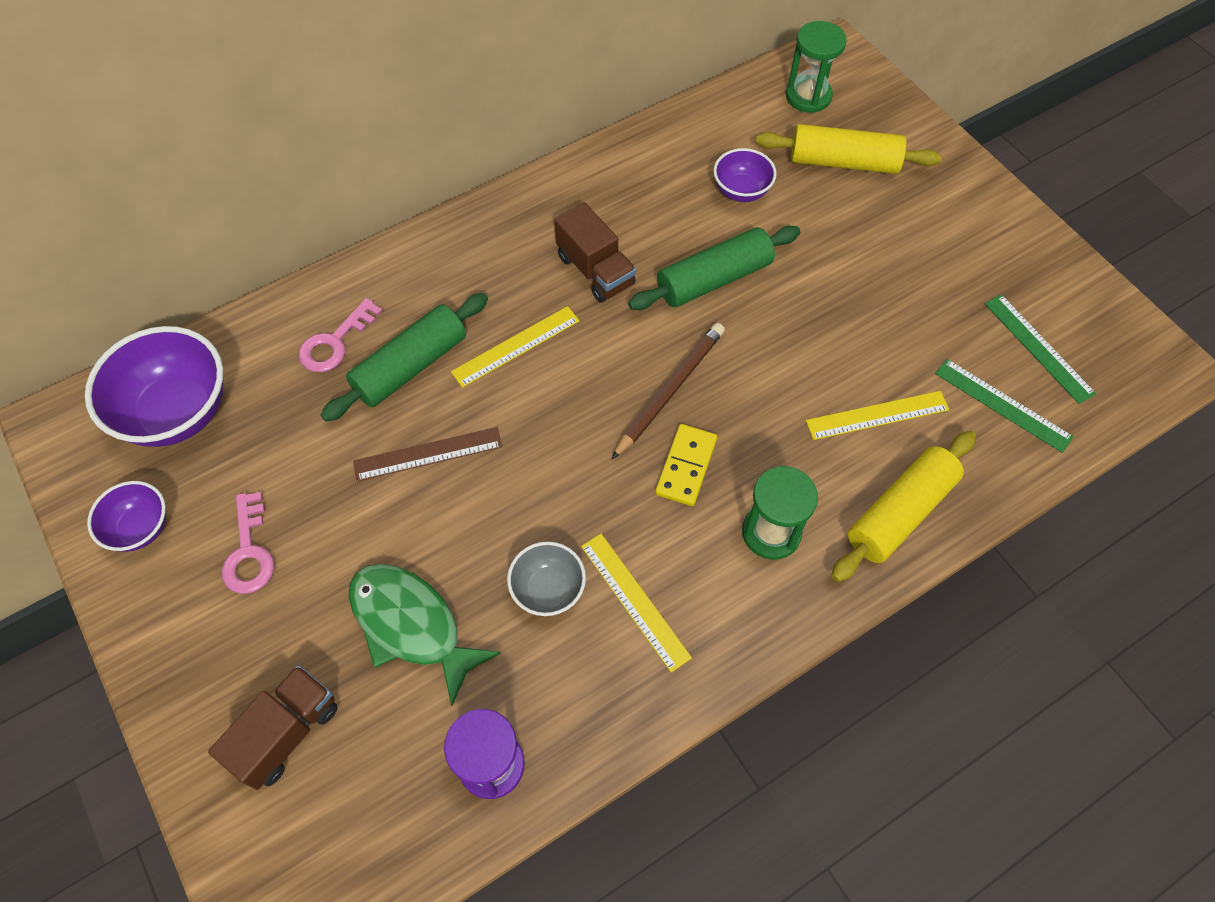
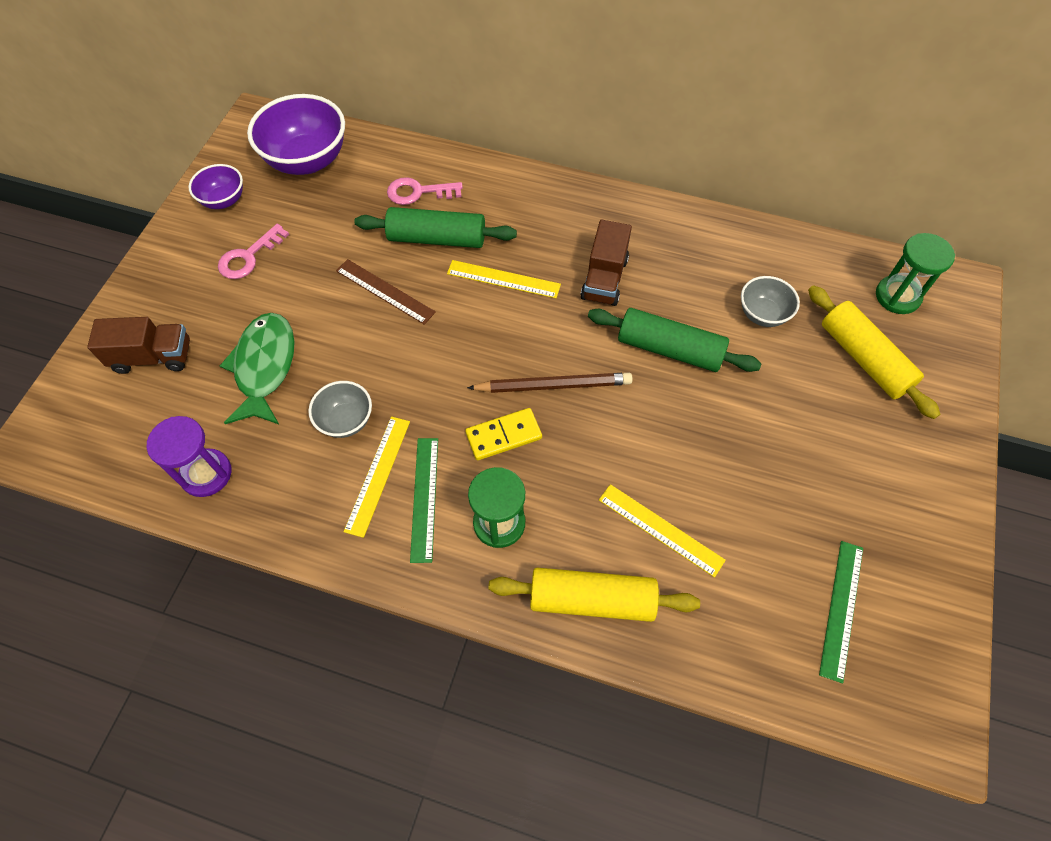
camera: 50 degrees right, 0 degrees up
(741, 191) = (762, 314): purple bowl -> grey bowl
(1002, 405) = (758, 615): green ruler -> green ruler (424, 498)

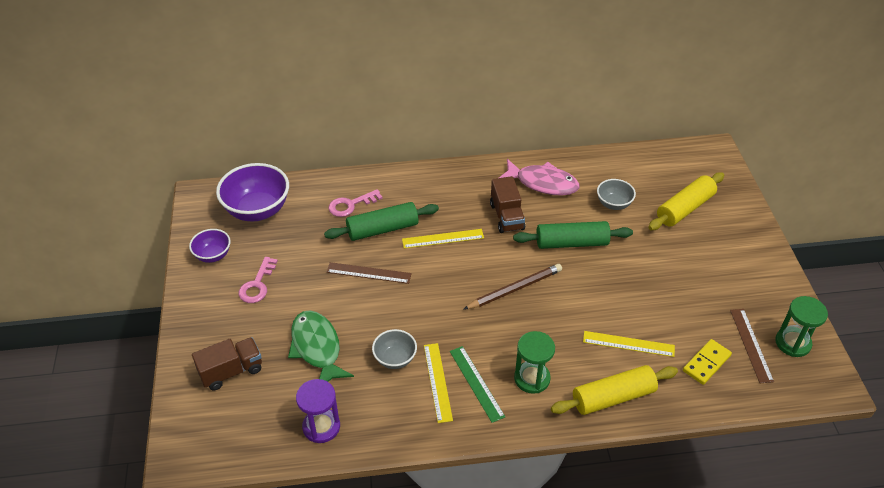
camera: 25 degrees left, 15 degrees down
(503, 436) = (502, 329): yellow domino -> yellow domino (706, 363)
(681, 249) = (543, 183): none -> pink fish
(841, 609) = (751, 345): green ruler -> brown ruler
(864, 358) = (684, 208): yellow rolling pin -> yellow rolling pin turned 75 degrees counterclockwise
(897, 296) = (683, 168): green hourglass -> green hourglass (792, 343)

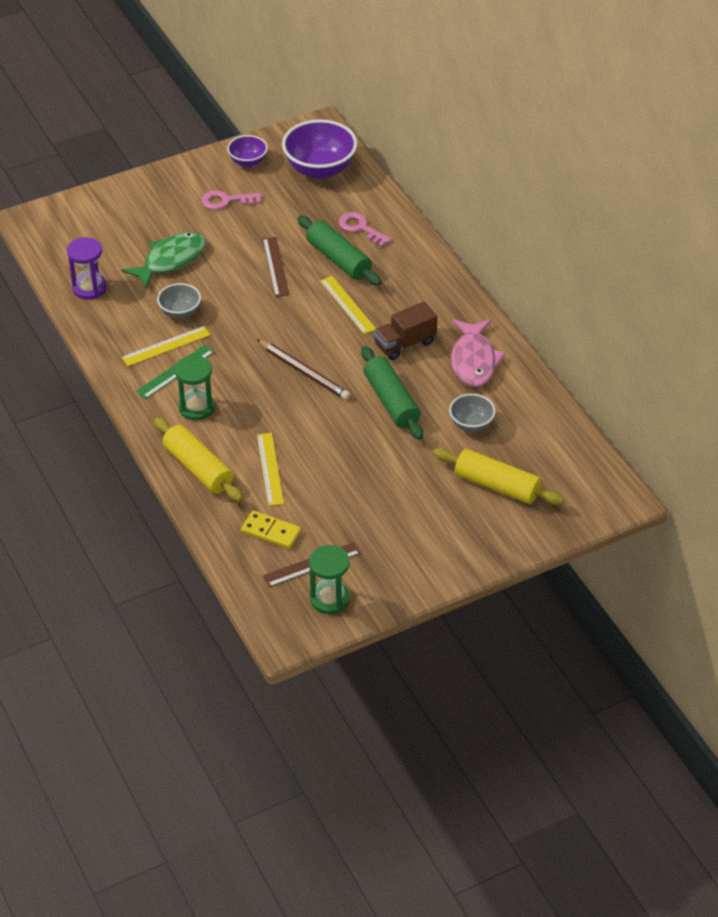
camera: 70 degrees right, 0 degrees up
(231, 371) = (124, 218): brown truck -> none

